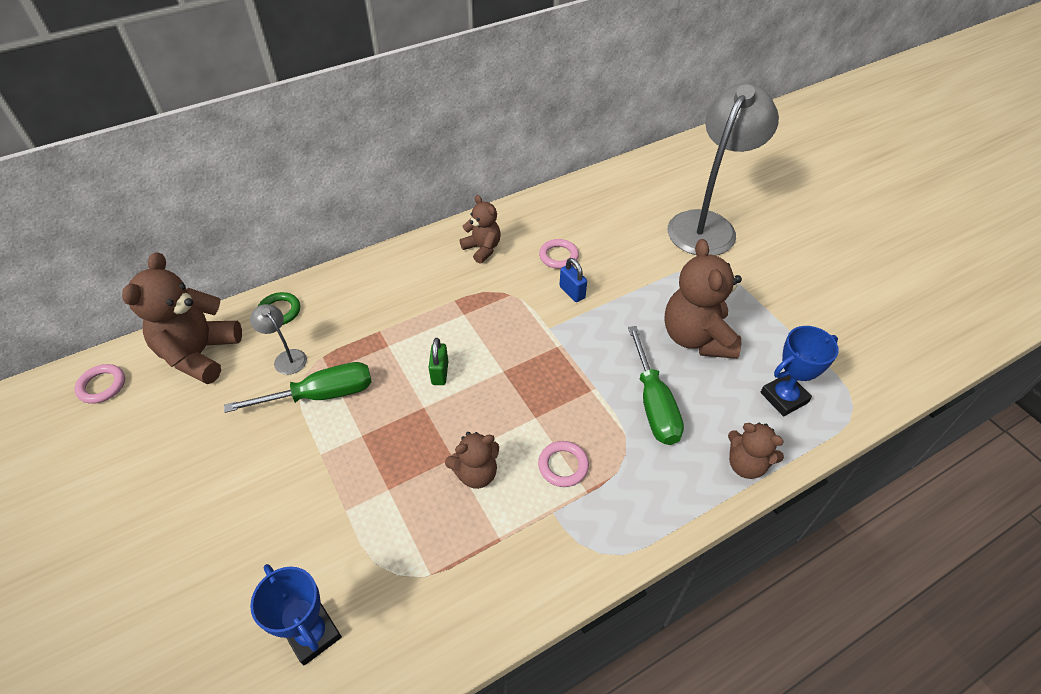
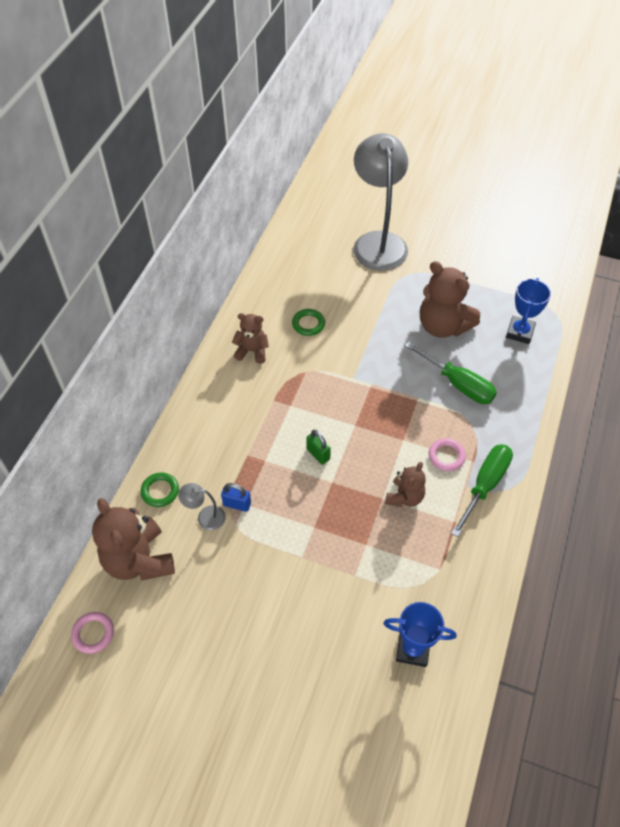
camera: 40 degrees left, 5 degrees up
(320, 395) = (258, 523): green screwdriver -> green screwdriver (484, 485)
(558, 256) = (308, 324): pink ring -> green ring
(572, 292) = (342, 344): blue padlock -> blue padlock (237, 504)
(746, 464) = (535, 385): brown teddy bear -> none

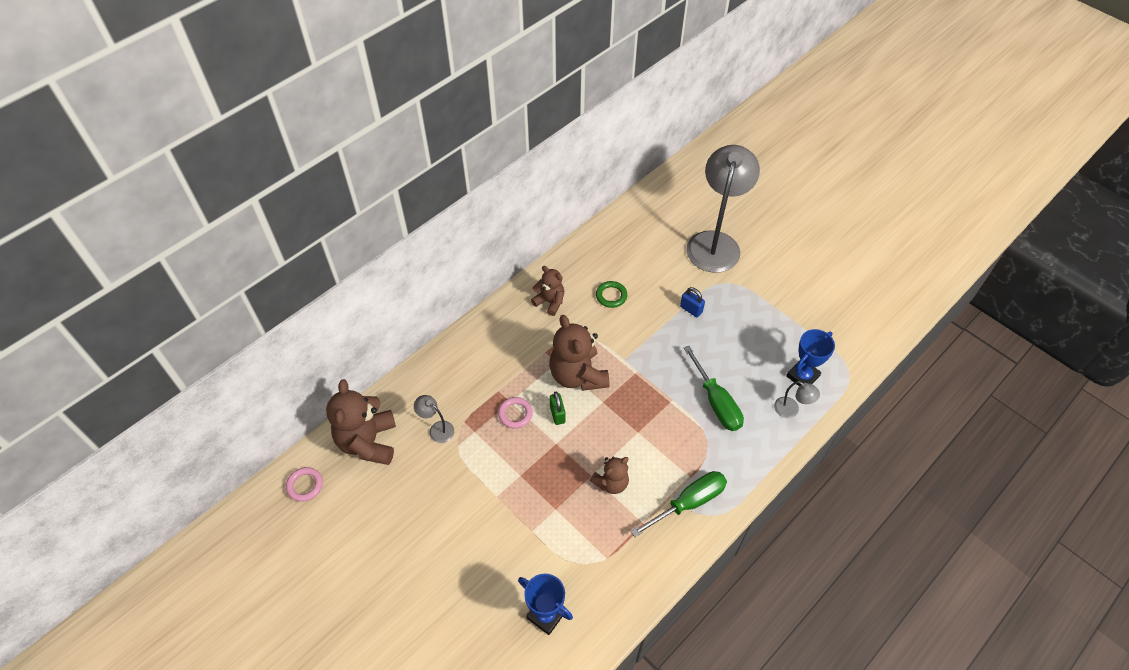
camera: 25 degrees right, 0 degrees up
(160, 491) = (413, 392): green ring -> none
(237, 504) = (468, 429): blue padlock -> blue padlock (691, 309)
(443, 326) = (732, 343): brown teddy bear -> brown teddy bear (577, 375)
(446, 456) = (668, 462): pink ring -> pink ring (515, 414)
(527, 366) = (791, 410): none -> grey lamp

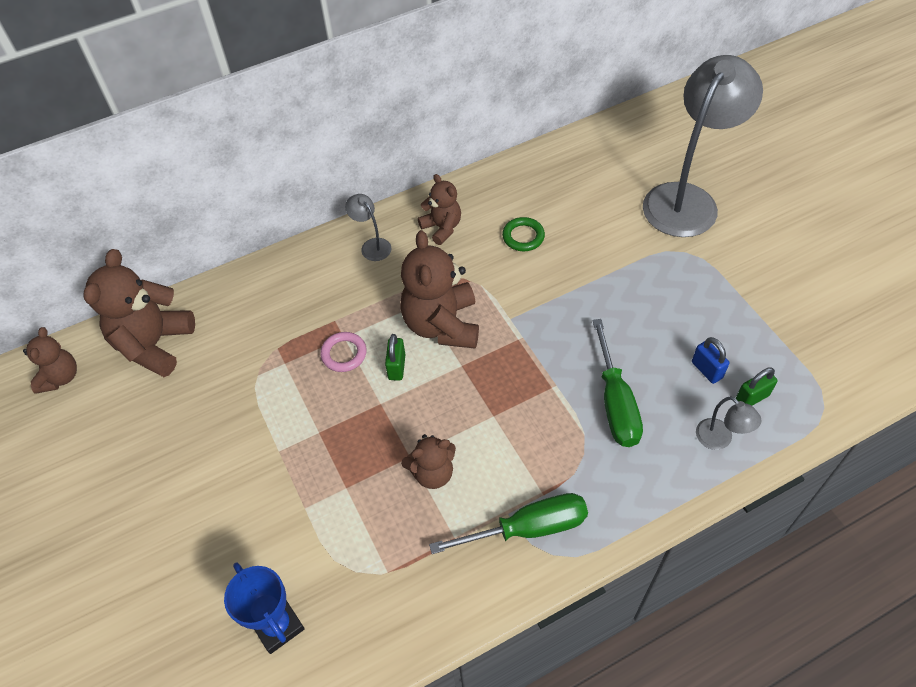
camera: 20 degrees right, 0 degrees up
(305, 485) = (60, 377): pink ring -> brown teddy bear
(437, 429) = (241, 349): grey lamp -> grey lamp (372, 245)
(691, 309) = (623, 276): blue padlock -> blue padlock (706, 370)
(802, 376) = (752, 397): blue trophy -> green padlock

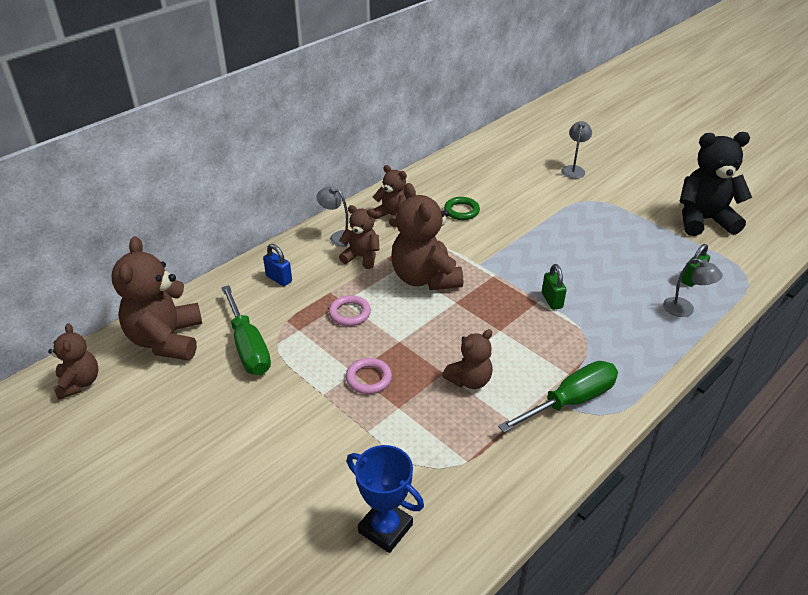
camera: 20 degrees left, 15 degrees down
(330, 443) = (368, 378): none -> pink ring
(385, 280) = (361, 257): none -> brown teddy bear
(397, 367) = (401, 313): green padlock -> green padlock (552, 300)
(615, 402) = (592, 302): green screwdriver -> green screwdriver (248, 346)
(687, 199) = (574, 169): grey lamp -> grey lamp, size x0.40
(706, 370) = (649, 268): blue padlock -> blue padlock (279, 279)
(813, 312) = (703, 220): none -> black teddy bear

